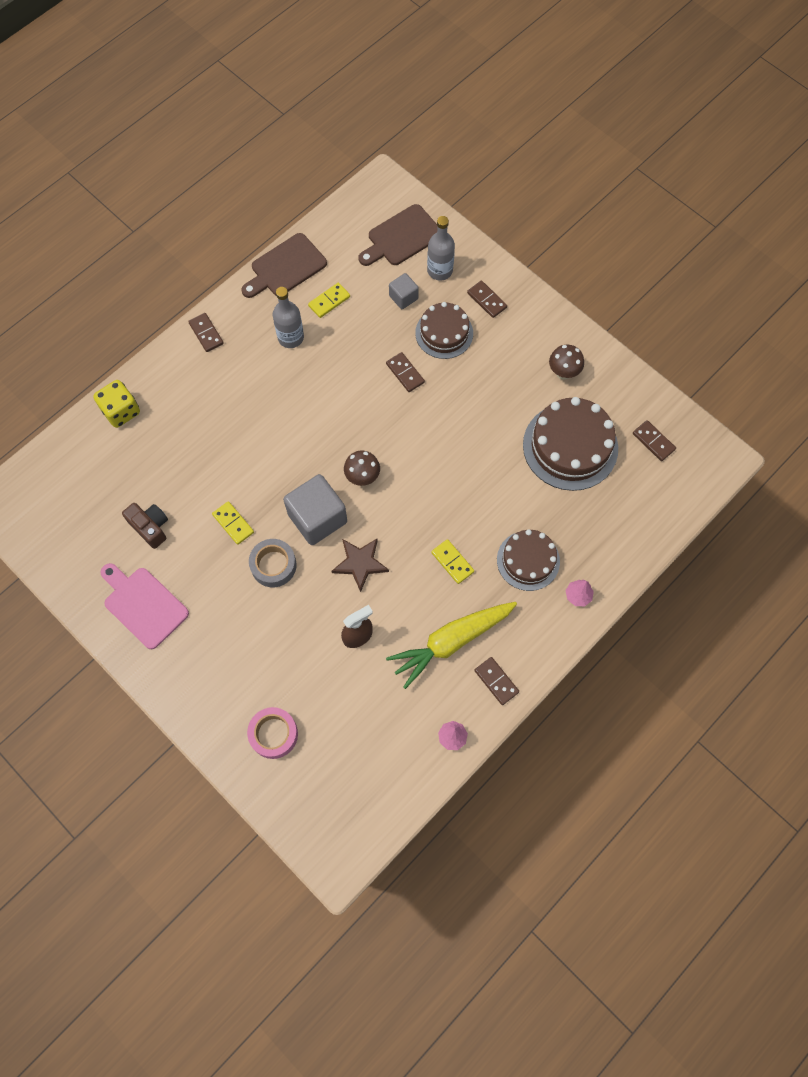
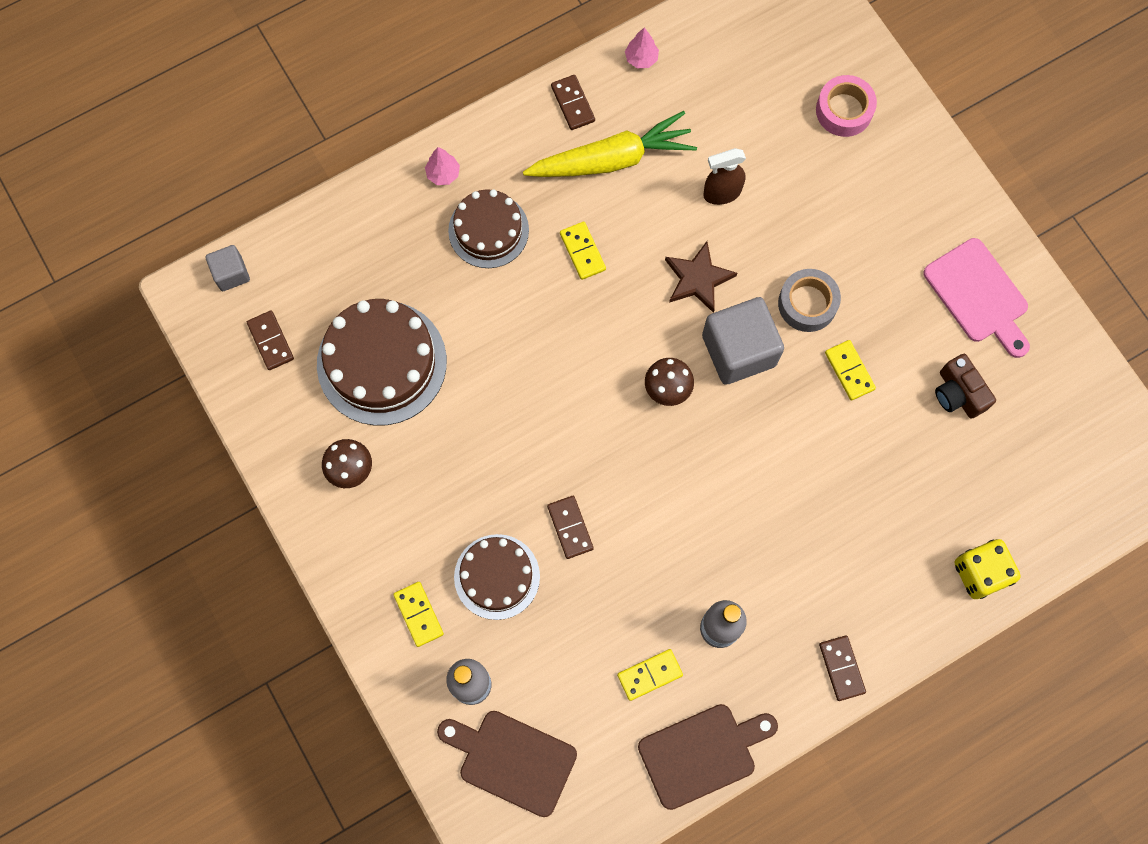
camera: 165 degrees left, 5 degrees up
(402, 237) = (512, 760): brown cutting board -> brown cutting board turned 135 degrees counterclockwise
(403, 297) = (538, 652): grey cube -> grey cube (231, 273)
(486, 300) = (419, 614): brown domino -> yellow domino

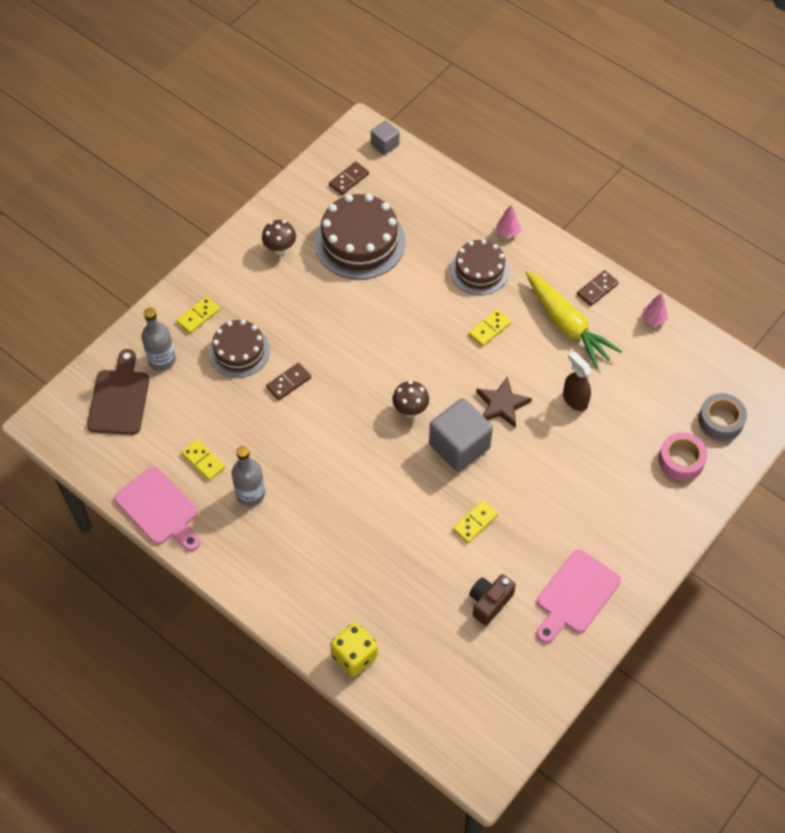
camera: 70 degrees right, 15 degrees down
(702, 753) = (159, 509): brown cutting board -> pink cutting board
(807, 304) = (515, 480): grey tape -> grey tape (720, 420)
(842, 668) = (249, 581): brown domino -> none

